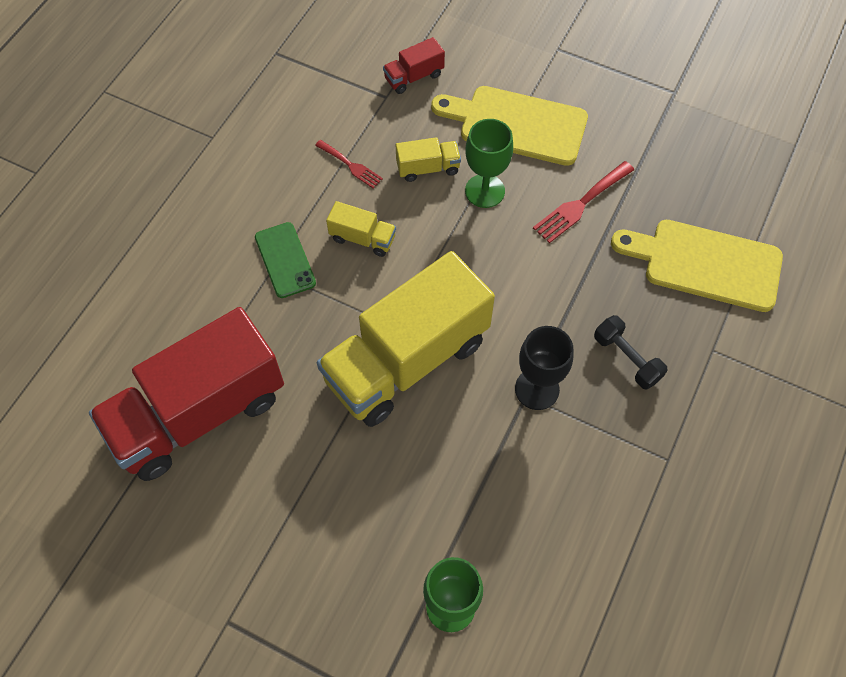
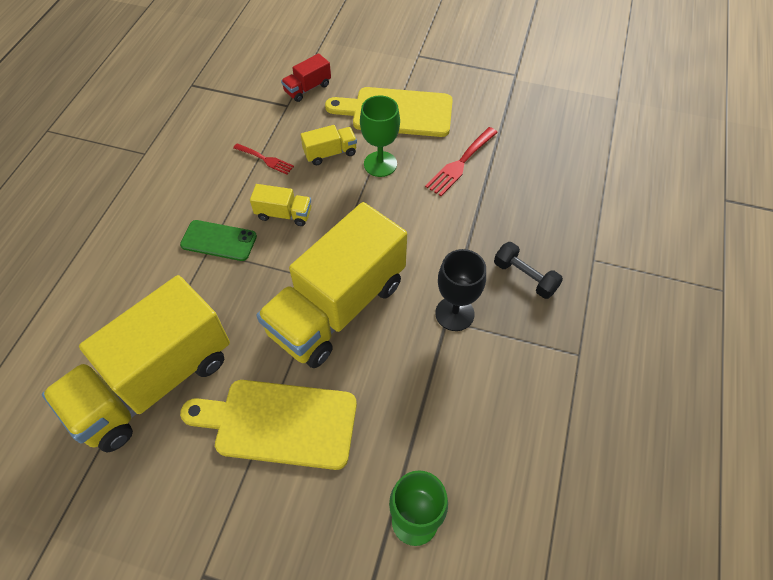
camera: 10 degrees left, 5 degrees down
(199, 413) = (155, 382): red truck -> yellow truck
(285, 260) = (219, 240): green phone -> green phone turned 45 degrees counterclockwise
(705, 264) = (570, 194): yellow cutting board -> yellow cutting board (279, 423)

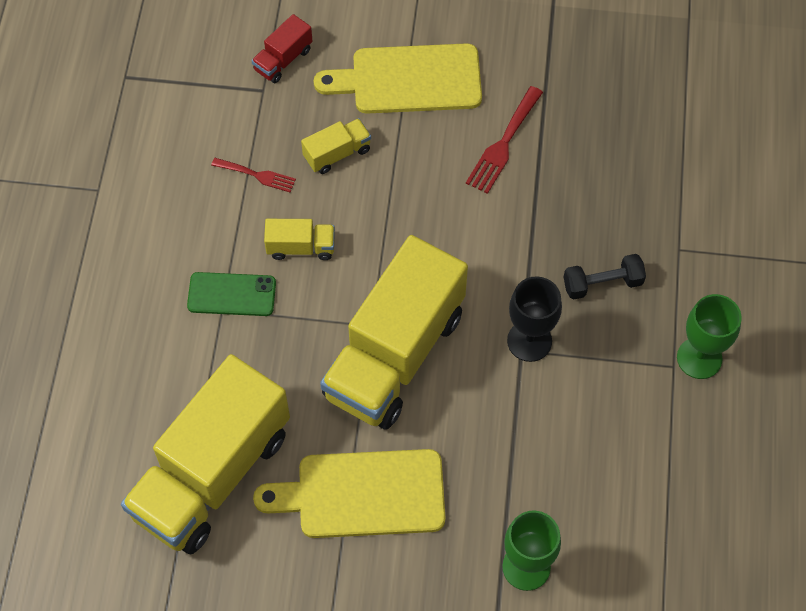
camera: 10 degrees left, 5 degrees up
(380, 164) = (403, 160): green goblet -> green goblet (699, 358)
(524, 277) = (602, 283): black dumbbell -> black dumbbell turned 45 degrees counterclockwise

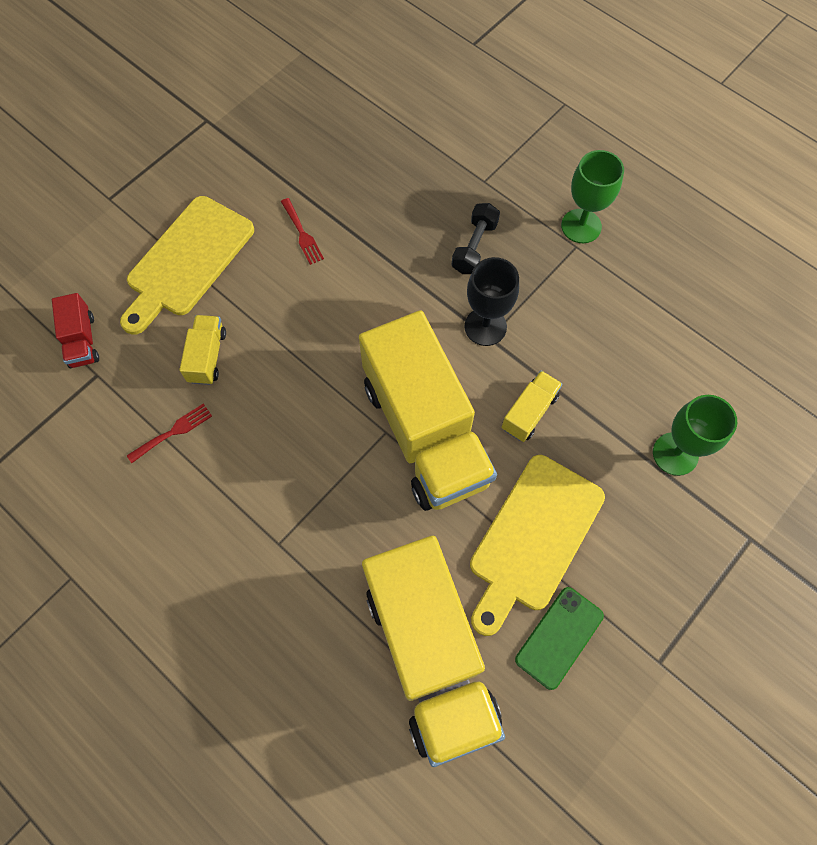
camera: 55 degrees left, 5 degrees up
(232, 294) = (270, 526): green phone -> green phone (559, 637)
(301, 247) = (270, 441): yellow truck -> yellow truck (529, 412)
(503, 144) = (302, 234): red fork -> red fork, size x0.65

